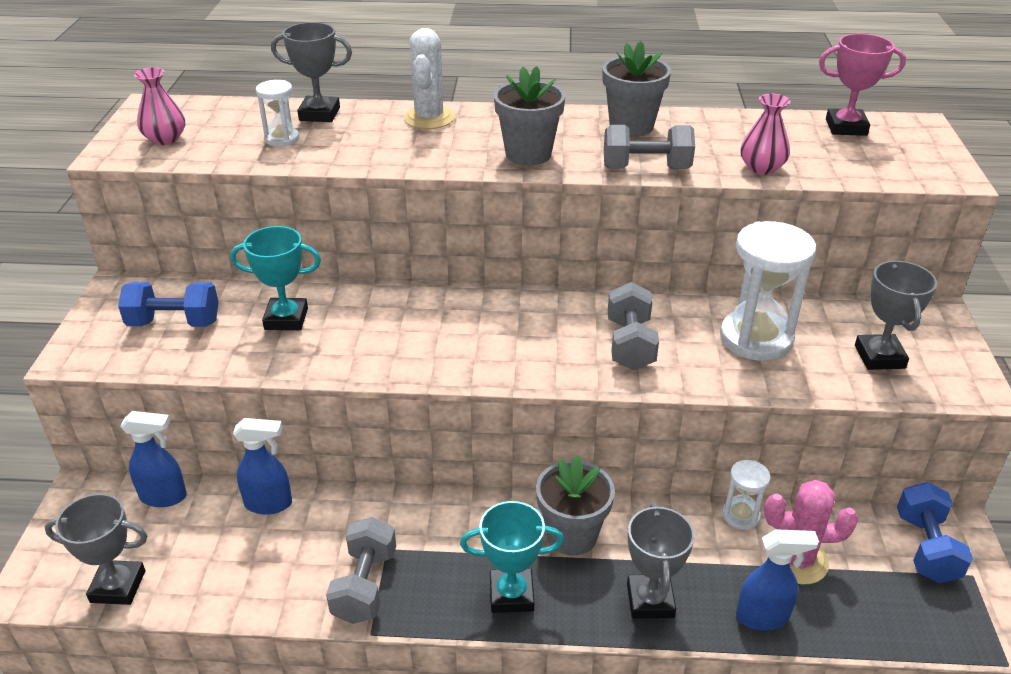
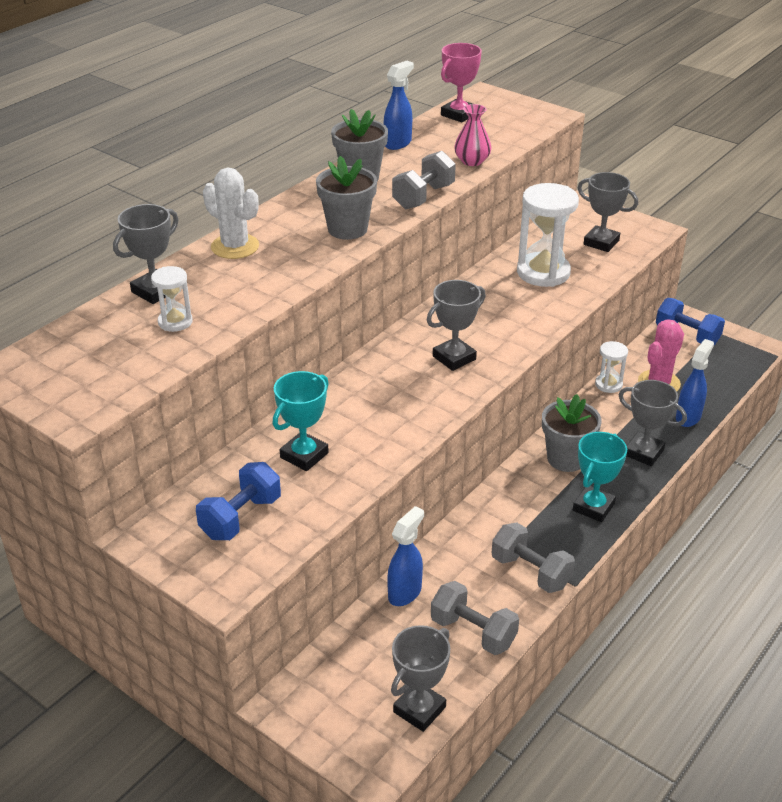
camera: 55 degrees left, 0 degrees up
(164, 497) = (340, 652): blue spray bottle -> blue spray bottle (398, 143)
(165, 139) = (89, 380): pink vase -> none
(525, 342) = (454, 358): none -> grey trophy
(630, 344) = (500, 319): grey dumbbell -> grey dumbbell (473, 632)

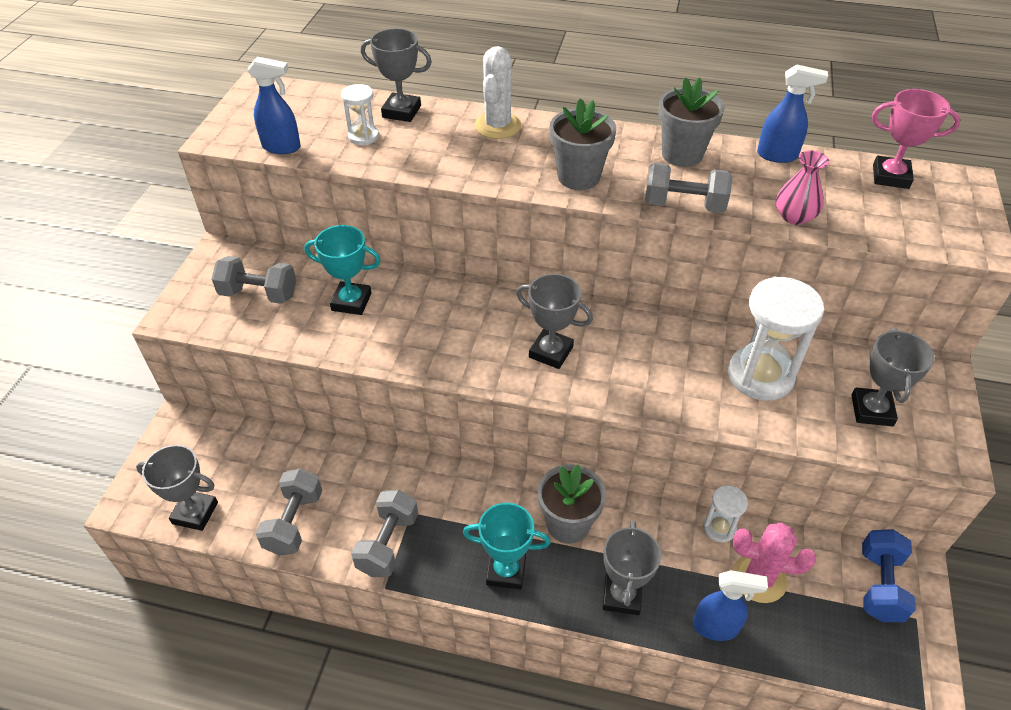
camera: 65 degrees right, 10 degrees up
(241, 517) = (259, 294): blue dumbbell -> grey dumbbell
(405, 593) = (323, 456): blue spray bottle -> blue spray bottle (282, 147)

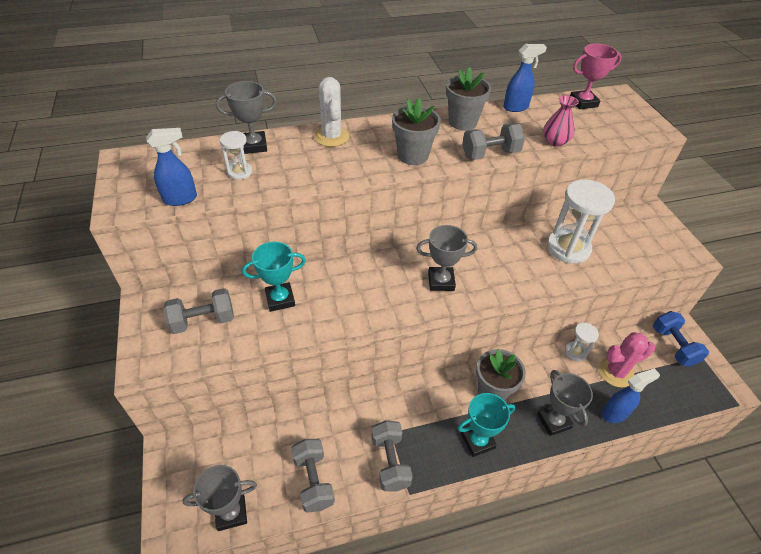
camera: 30 degrees left, 0 degrees up
(871, 410) = (636, 245): grey trophy -> none

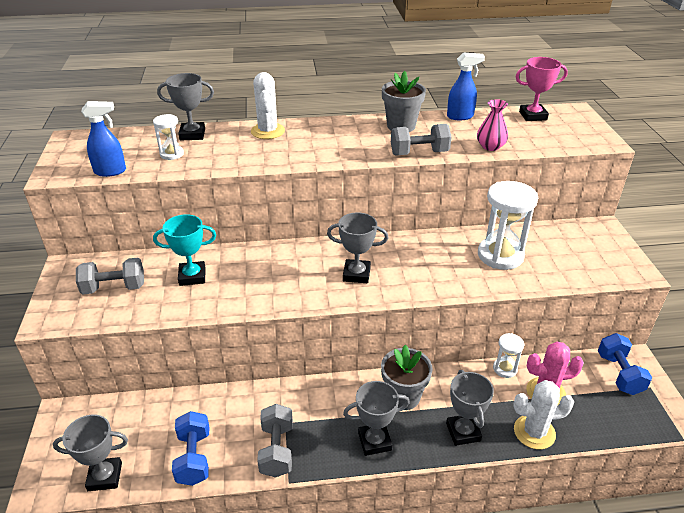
camera: 10 degrees right, 10 degrees down
(313, 481) = (194, 458): grey dumbbell -> blue dumbbell
(413, 155) = (341, 150): grey flower pot -> none
(477, 441) = (374, 441): turquoise trophy -> grey trophy
(615, 413) = (534, 432): blue spray bottle -> white cactus

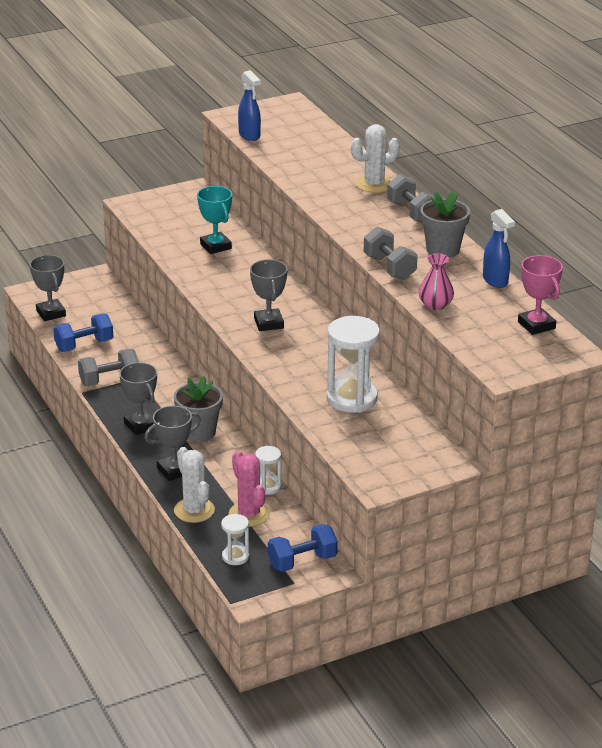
camera: 70 degrees right, 5 degrees down
(114, 288) = (180, 217): grey dumbbell -> grey dumbbell (412, 213)
(172, 154) = (296, 152): white hourglass -> white hourglass (235, 557)
(192, 134) = (339, 151): grey trophy -> none

